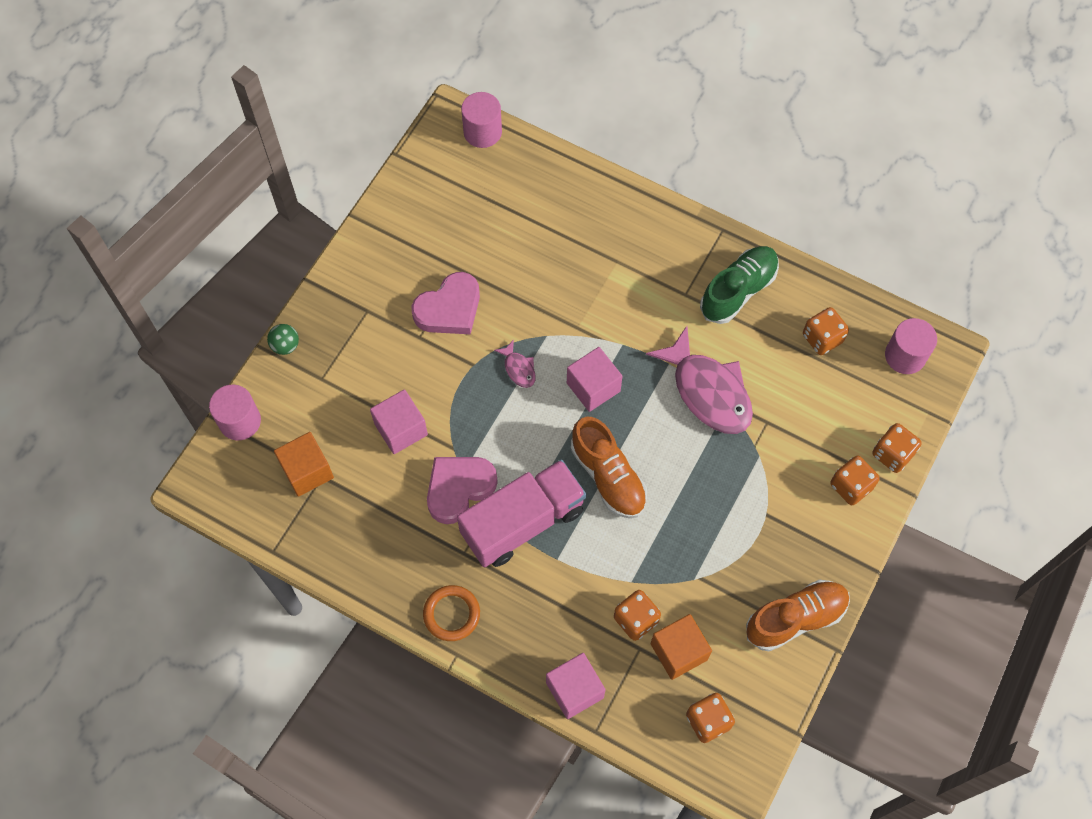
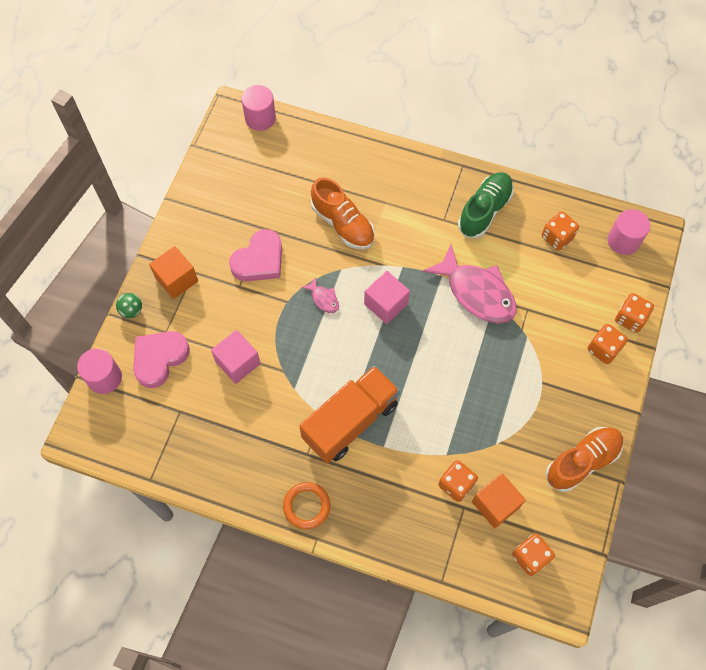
camera: 10 degrees left, 0 degrees up
(307, 471) = (167, 409): orange cube -> orange cube (176, 279)
(459, 488) = (293, 403): pink heart -> pink heart (159, 359)
(523, 522) = (350, 421): pink truck -> orange truck
(574, 690) = (418, 551): pink cube -> none
(608, 476) = (411, 373): orange shoe -> orange shoe (343, 224)

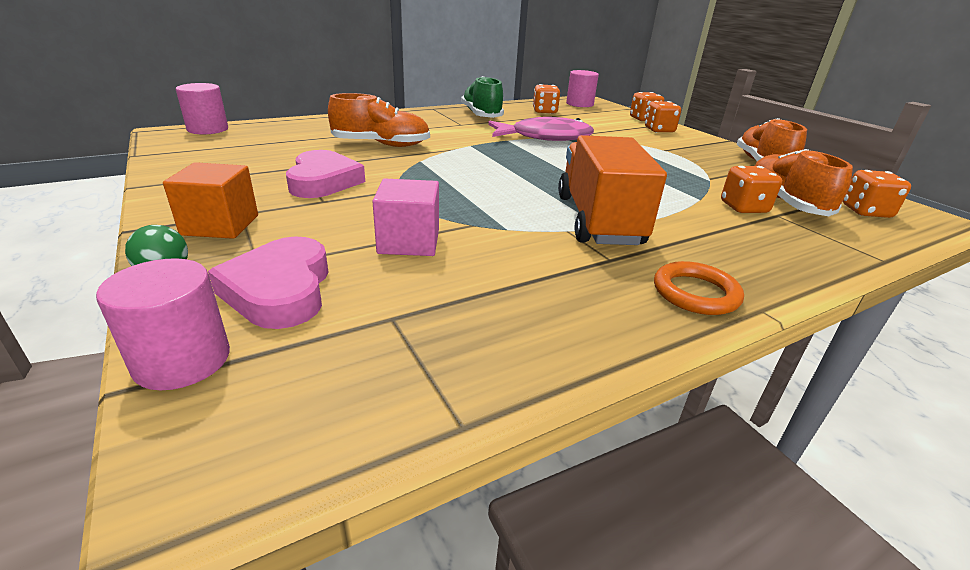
camera: 50 degrees left, 35 degrees down
(323, 299) = (433, 176): pink fish -> none
(386, 304) = (492, 161): pink cube -> none
(495, 504) = (785, 202): orange cube -> orange shoe

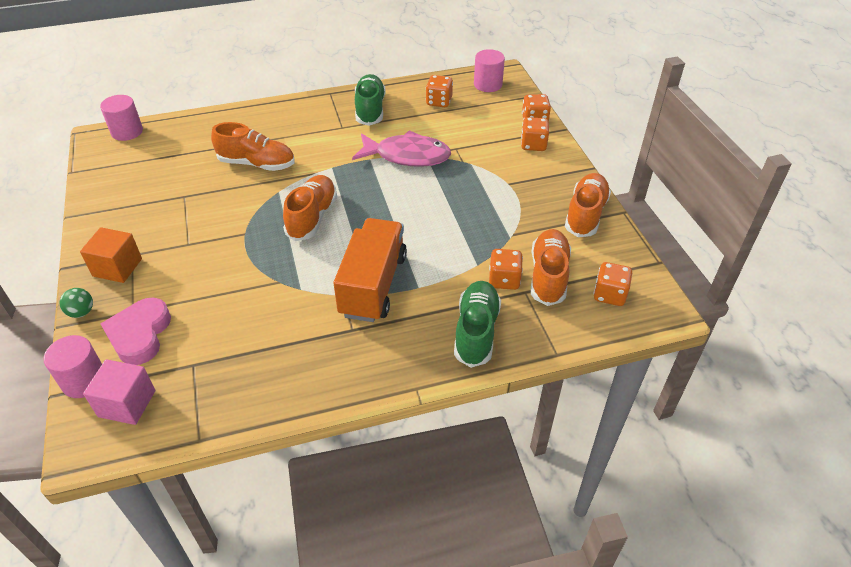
camera: 15 degrees right, 15 degrees up
(323, 181) = (195, 218): pink heart -> none
(409, 242) = (228, 297): pink cube -> pink cube (127, 403)
(475, 175) = (312, 217): none -> orange shoe
(695, 293) = (385, 368): orange ring -> none
(767, 249) = (476, 331): none -> green shoe

